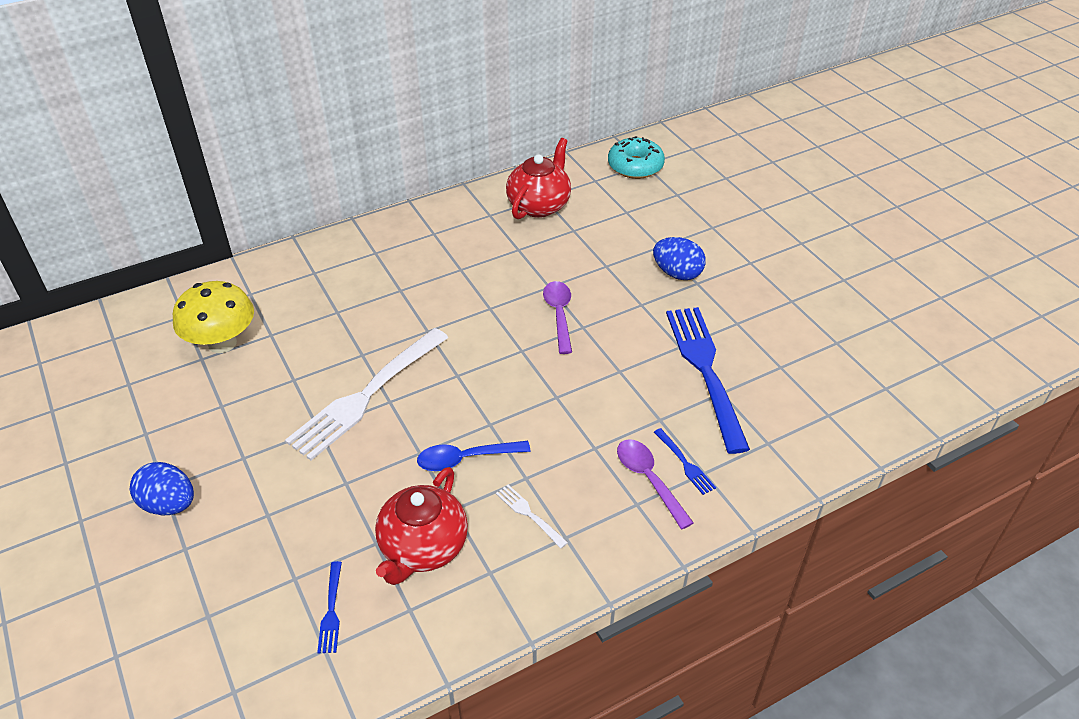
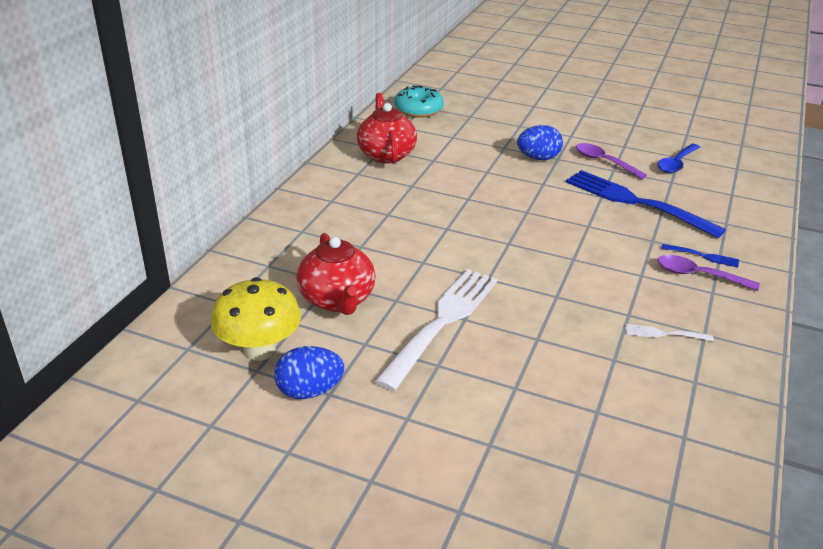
camera: 40 degrees left, 10 degrees down
(169, 504) = (395, 489): blue egg -> blue egg (309, 391)
(331, 610) = (636, 474): blue fork -> none
(367, 395) = (441, 323): white fork -> white fork turned 150 degrees counterclockwise
(423, 548) = (632, 394): red teapot -> red teapot (337, 300)
(465, 459) = (574, 325): blue spoon -> blue spoon (676, 163)
(559, 315) = (500, 211): purple spoon -> purple spoon (604, 162)

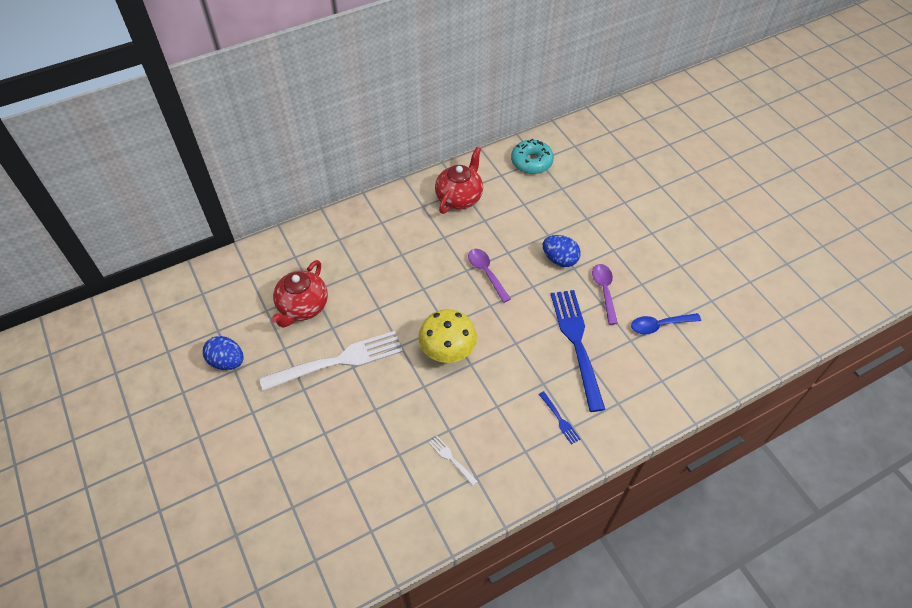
camera: 40 degrees right, 20 degrees up
(259, 350) = (232, 317): yellow mushroom -> yellow mushroom (447, 351)
(698, 275) = (534, 432): purple spoon -> purple spoon (486, 273)

